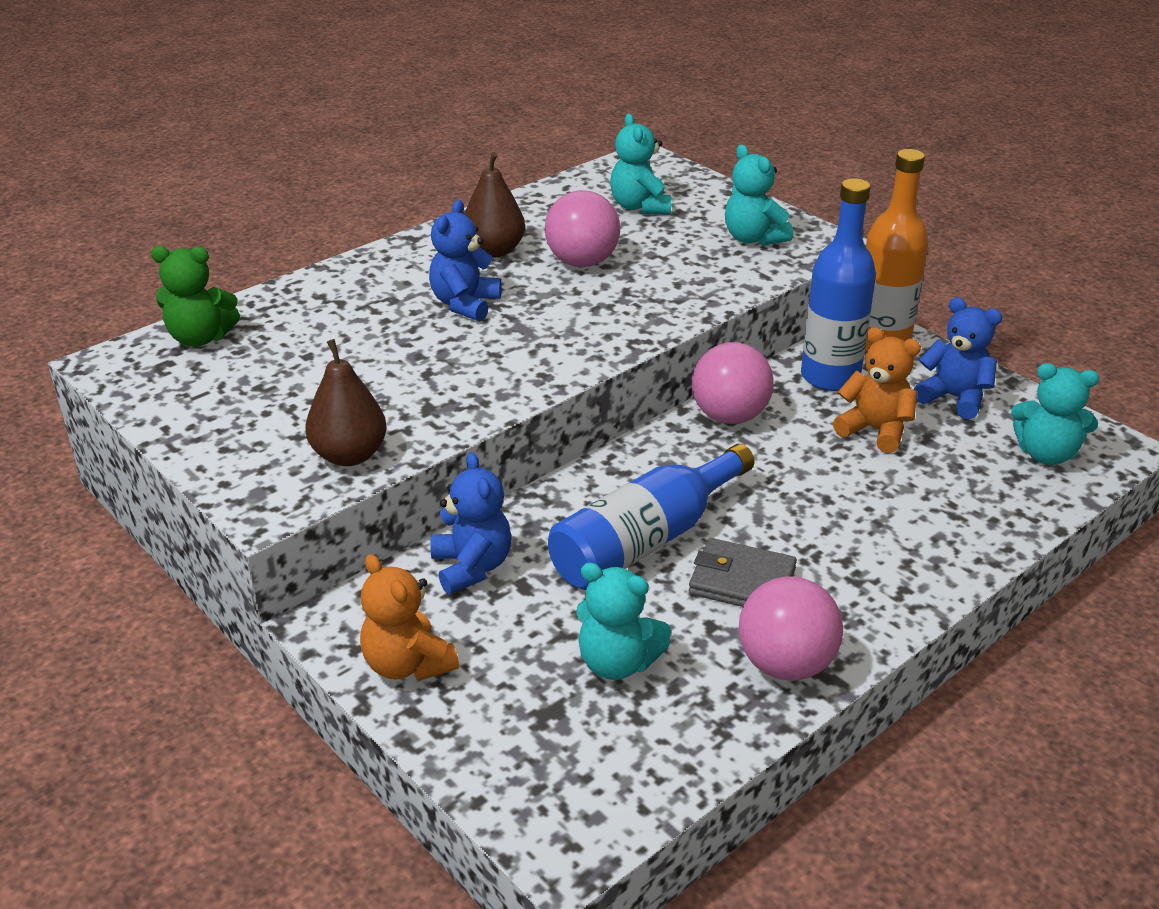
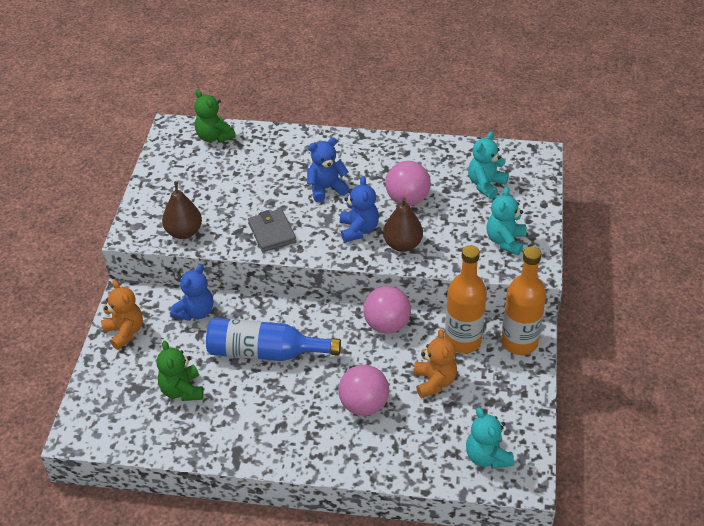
camera: 50 degrees right, 10 degrees up
(407, 664) = (125, 332): orange teddy bear -> orange teddy bear turned 135 degrees clockwise
(494, 251) = (382, 167): brown pear -> brown pear (402, 244)
(617, 662) = (182, 390): turquoise teddy bear -> green teddy bear
(742, 581) = (269, 398): grey wallet -> grey wallet (272, 232)
(785, 664) = (230, 442): pink ball -> pink ball (364, 405)
(830, 377) = (463, 341): blue bottle -> orange bottle
(954, 398) = (498, 397): blue teddy bear -> blue teddy bear (358, 230)

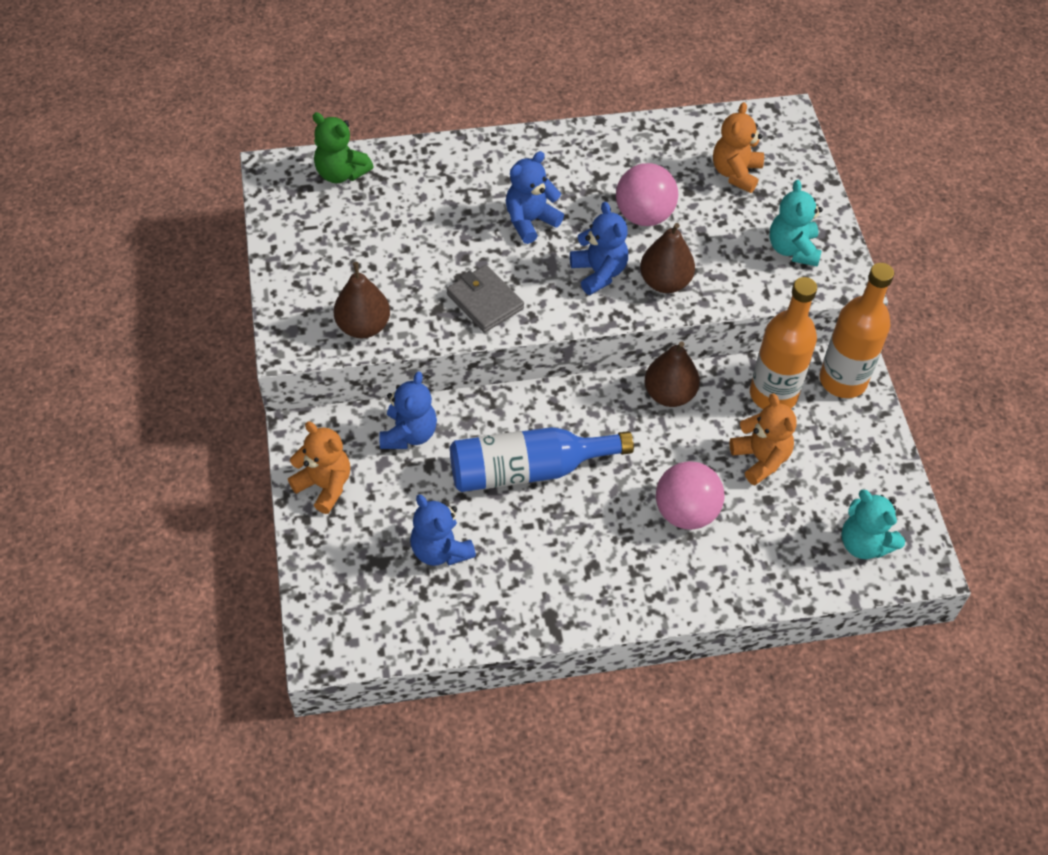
camera: 20 degrees left, 10 degrees up
(182, 390) = (440, 550): green teddy bear -> blue teddy bear
(387, 325) = (669, 394): pink ball -> brown pear
(486, 184) = (736, 173): turquoise teddy bear -> orange teddy bear

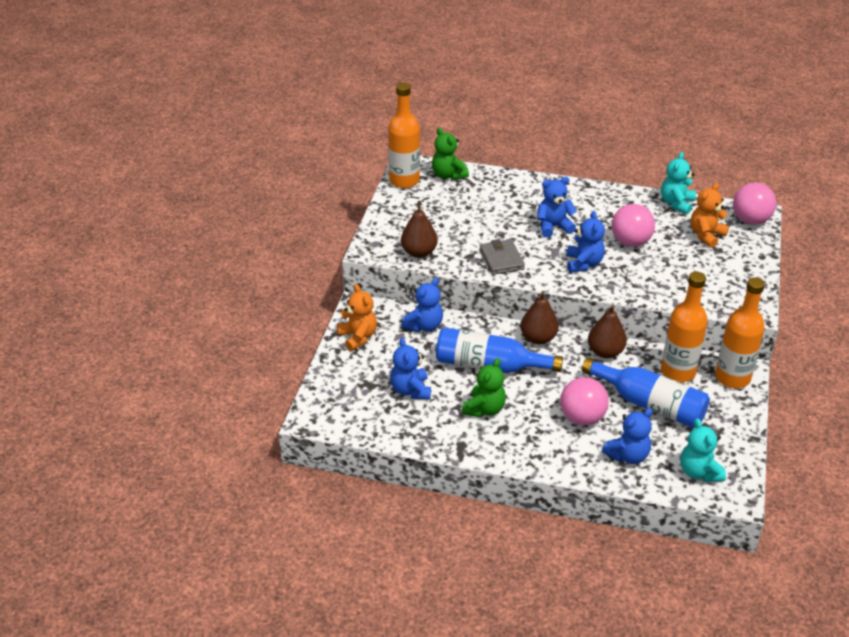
camera: 25 degrees right, 15 degrees down
(281, 202) = (404, 180): none -> orange bottle
(554, 545) = (484, 409): none -> green teddy bear
(665, 282) = (625, 279): brown pear -> brown pear (538, 338)
(760, 459) = (649, 404): orange teddy bear -> blue bottle
(768, 551) = (627, 455): none -> blue teddy bear
(780, 130) = (750, 220): none -> pink ball
(792, 249) = (724, 284): turquoise teddy bear -> turquoise teddy bear (676, 203)

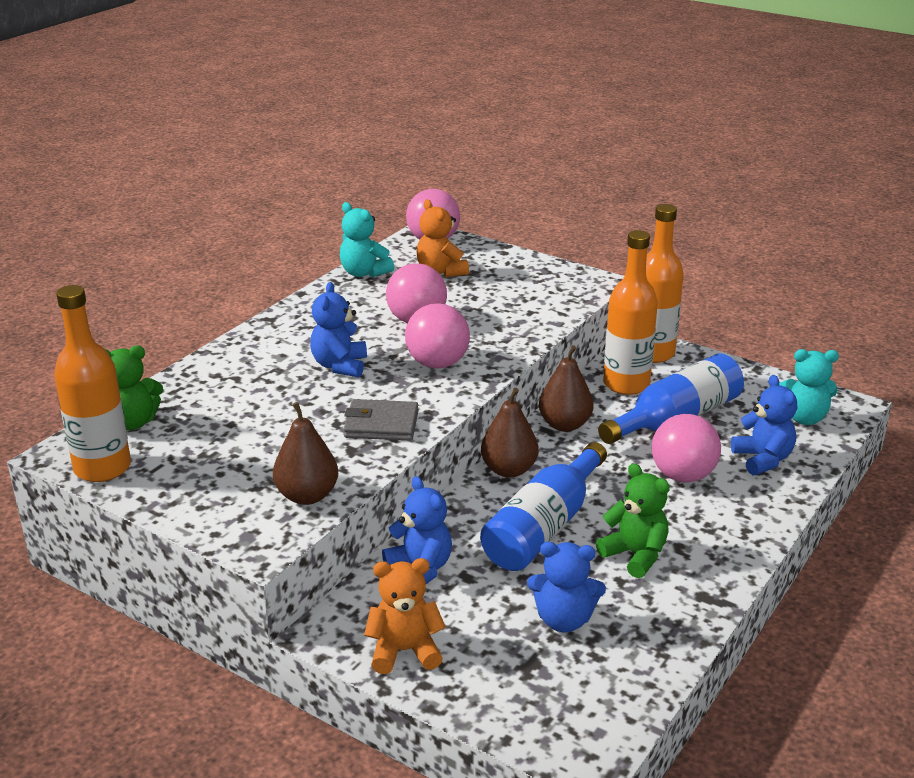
camera: 70 degrees left, 10 degrees down
(583, 263) = (437, 363): blue teddy bear -> pink ball

